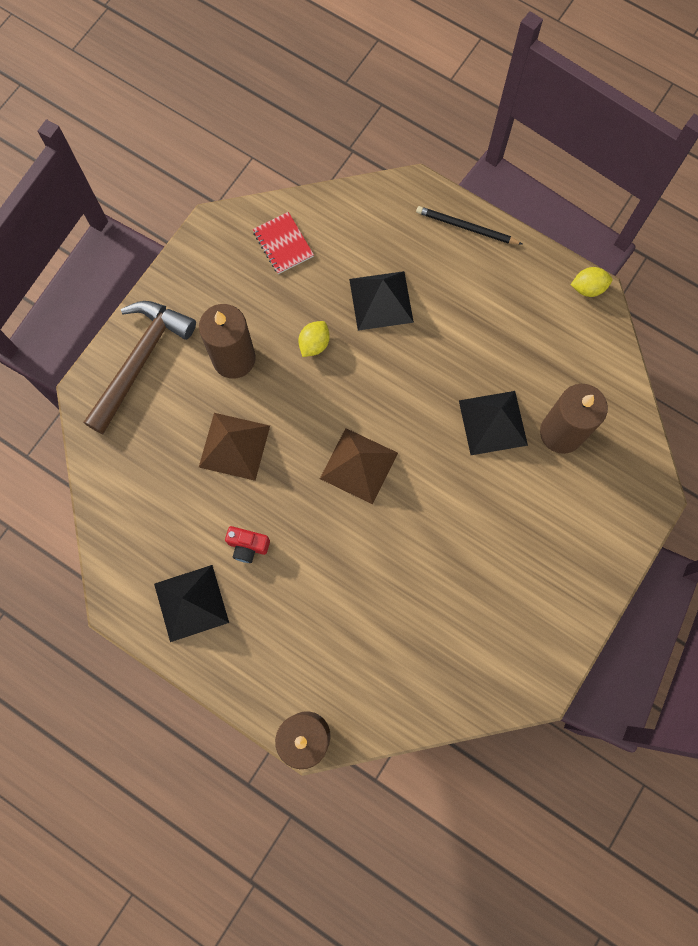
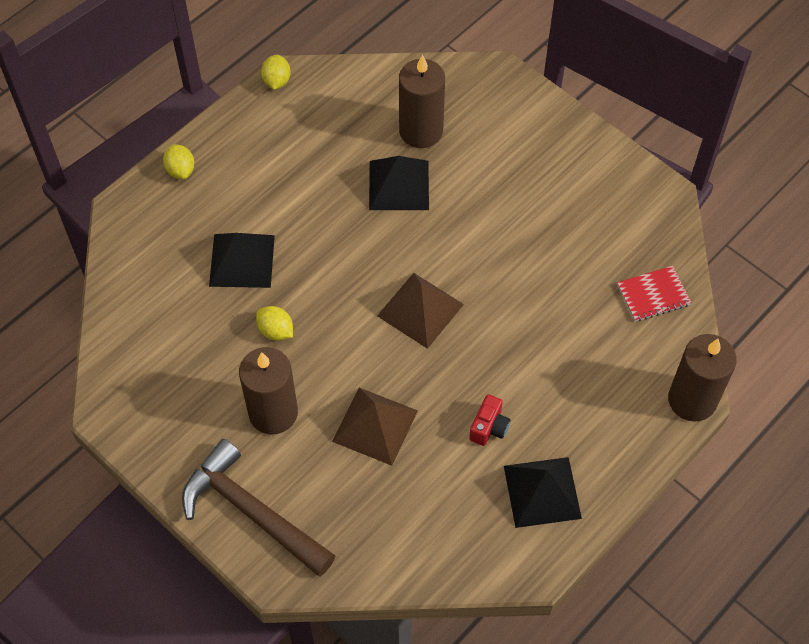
camera: 80 degrees left, 15 degrees down
(283, 244) = (149, 344): red notebook -> red notebook (653, 295)
(466, 227) = (180, 170): black pencil -> yellow lemon

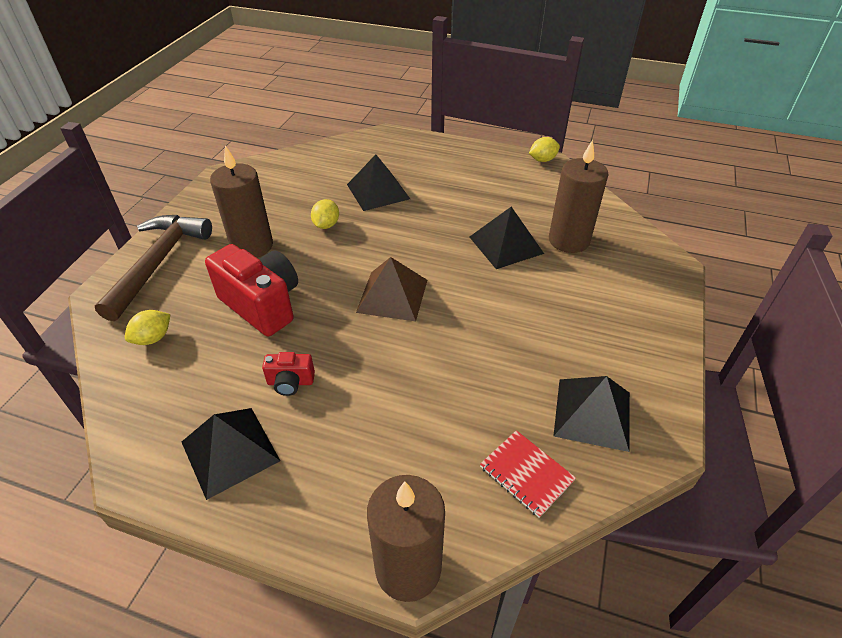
camera: 65 degrees right, 15 degrees down
(180, 170) = (432, 145): yellow lemon -> yellow lemon (153, 338)
(375, 425) = (262, 305): brown pyramid -> red camera
(622, 225) = (592, 414): none -> black pyramid

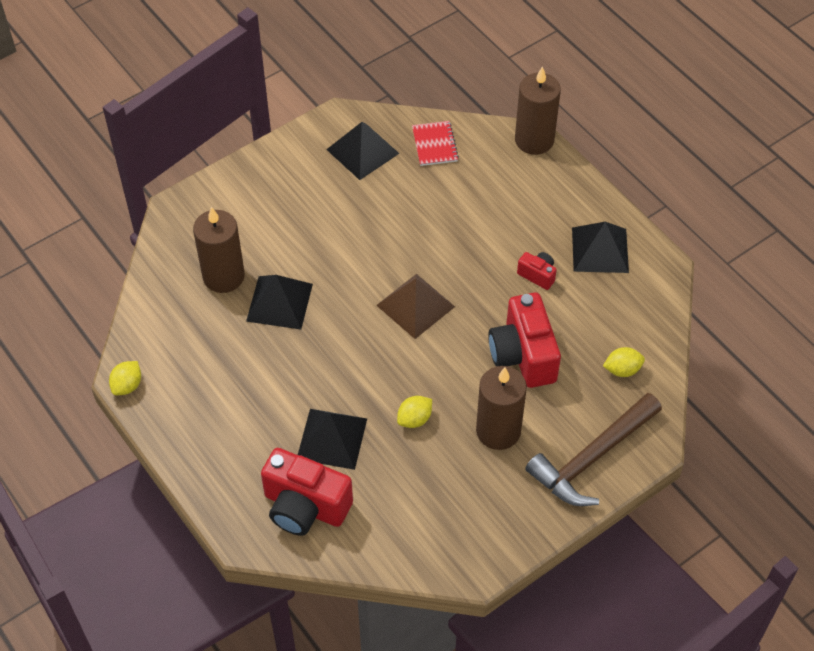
camera: 145 degrees left, 10 degrees up
(362, 157) = (305, 507): none -> red camera
(542, 160) = (127, 385): yellow lemon -> yellow lemon turned 75 degrees counterclockwise

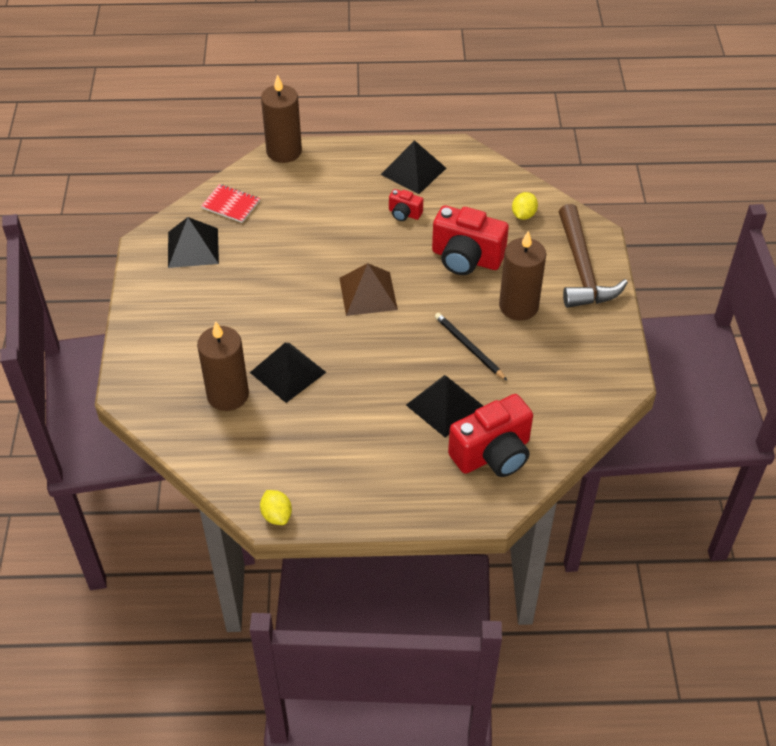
camera: 55 degrees left, 5 degrees down
(414, 419) = (469, 347): yellow lemon -> black pencil
(537, 275) = (404, 214): red camera -> red camera turned 135 degrees counterclockwise

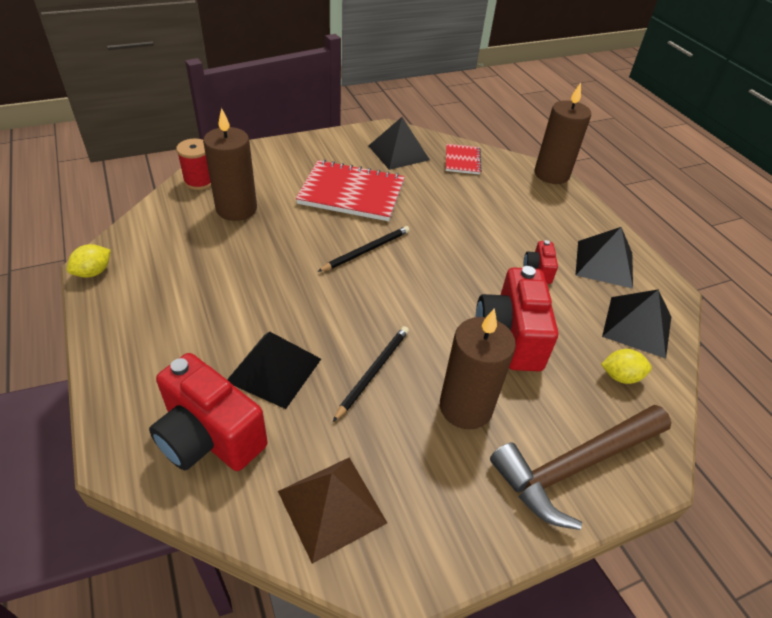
camera: 65 degrees right, 5 degrees down
(165, 417) = (199, 181): none -> red spool
(244, 302) = (351, 193): none -> red notebook
(288, 372) = (278, 238): black pyramid -> black pyramid (637, 326)
(332, 314) = (366, 250): none -> black pencil
(368, 293) = (408, 269): brown pyramid -> brown pyramid (331, 506)

